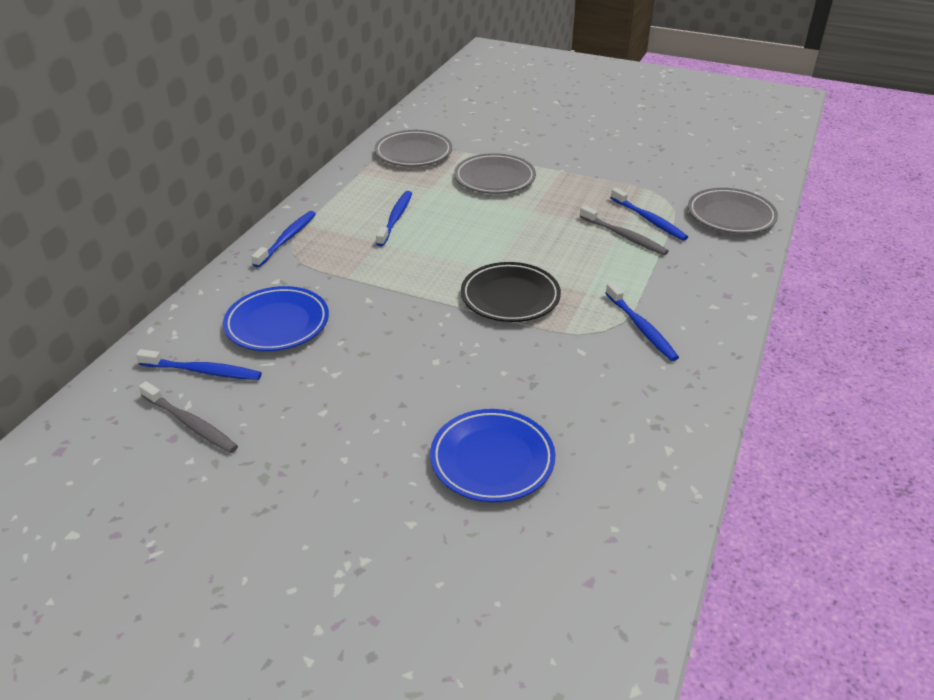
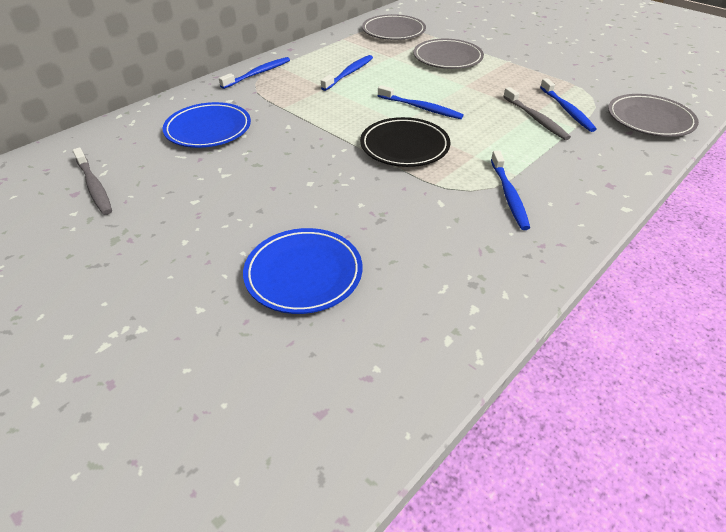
camera: 20 degrees right, 5 degrees up
(202, 371) = (131, 151): blue toothbrush -> blue toothbrush (420, 108)

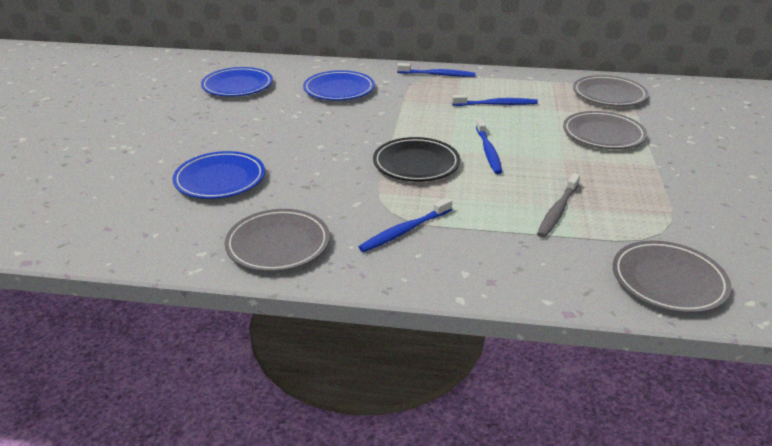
camera: 55 degrees right, 10 degrees down
(94, 186) = (237, 86): grey toothbrush -> blue plate
(474, 277) = (278, 245): none -> grey plate
(566, 110) = (605, 223): blue toothbrush -> none

